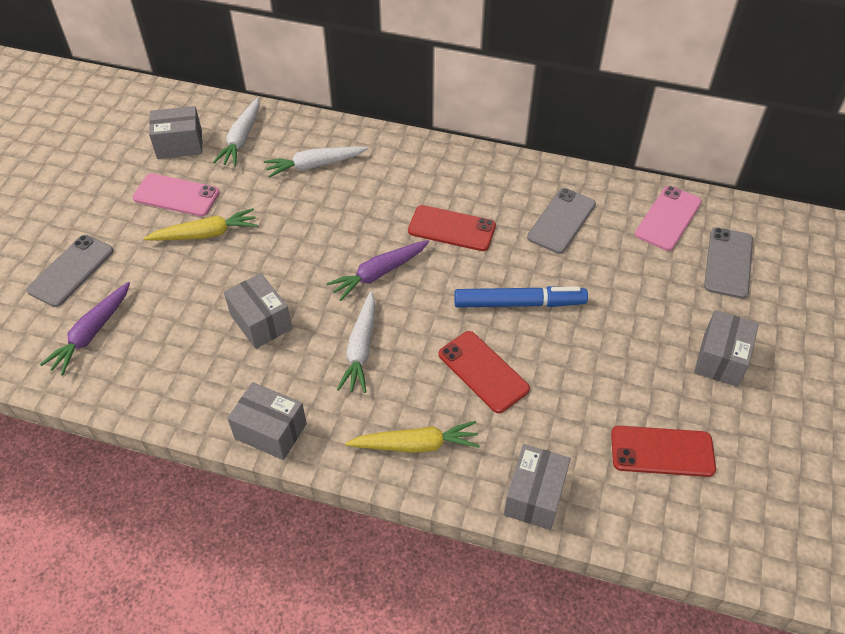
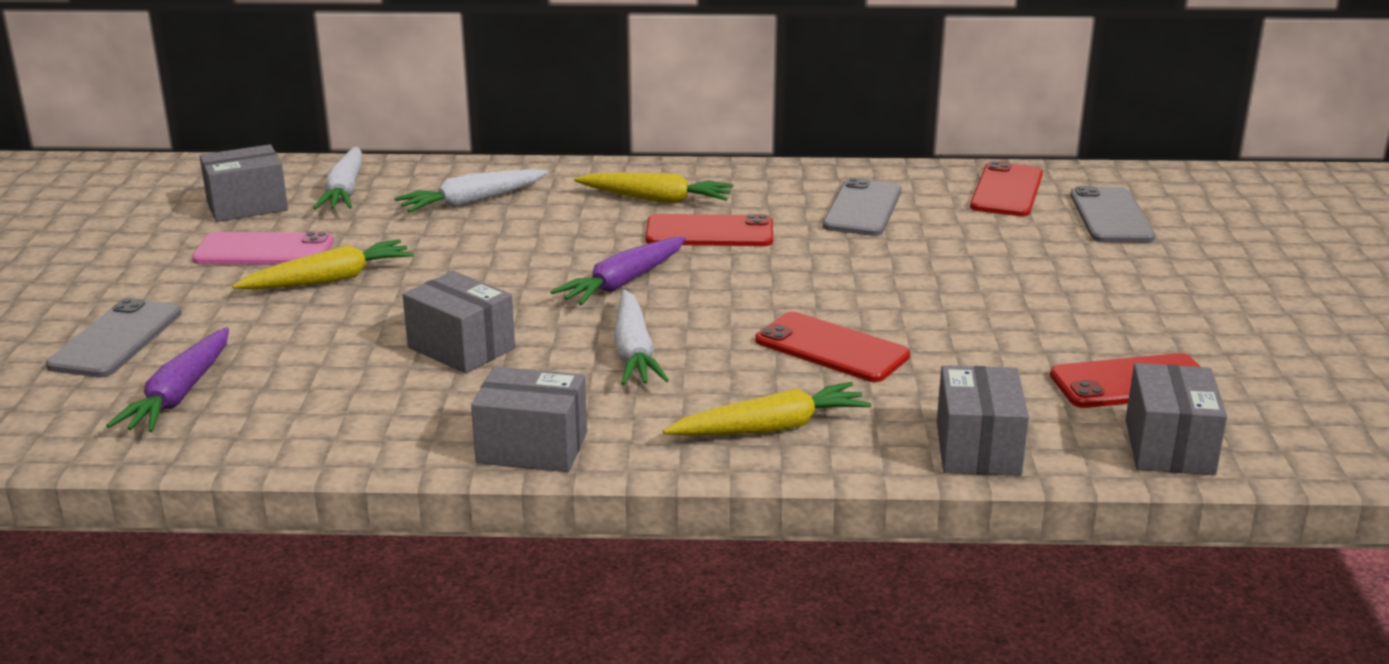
camera: 15 degrees left, 25 degrees down
(430, 184) = (656, 199): none -> yellow carrot
(519, 303) = (847, 283): blue marker -> none
(668, 218) = (1006, 190): pink phone -> red phone
(720, 359) = (1156, 294): grey box -> grey box (1169, 447)

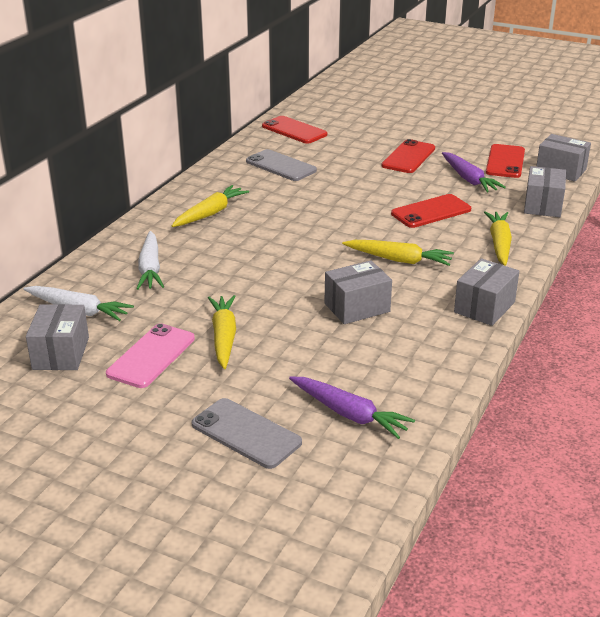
camera: 65 degrees left, 5 degrees up
(623, 283) = (313, 246): purple carrot -> purple carrot (469, 179)
(634, 352) = (399, 260): white carrot -> yellow carrot
(709, 232) = (271, 209): red phone -> red phone (408, 157)
(977, 448) = (542, 205): grey box -> grey box turned 75 degrees clockwise
(1110, 216) = (345, 119): grey phone -> none

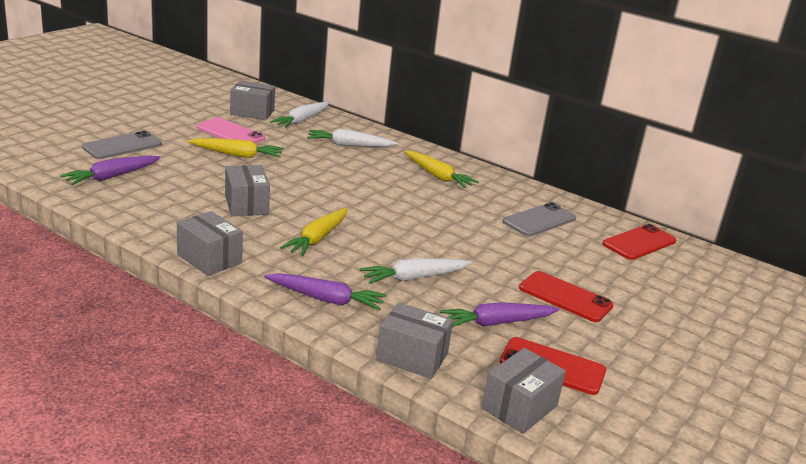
camera: 95 degrees right, 5 degrees down
(431, 212) = (414, 278): red phone -> white carrot
(499, 244) = (326, 299): yellow carrot -> purple carrot

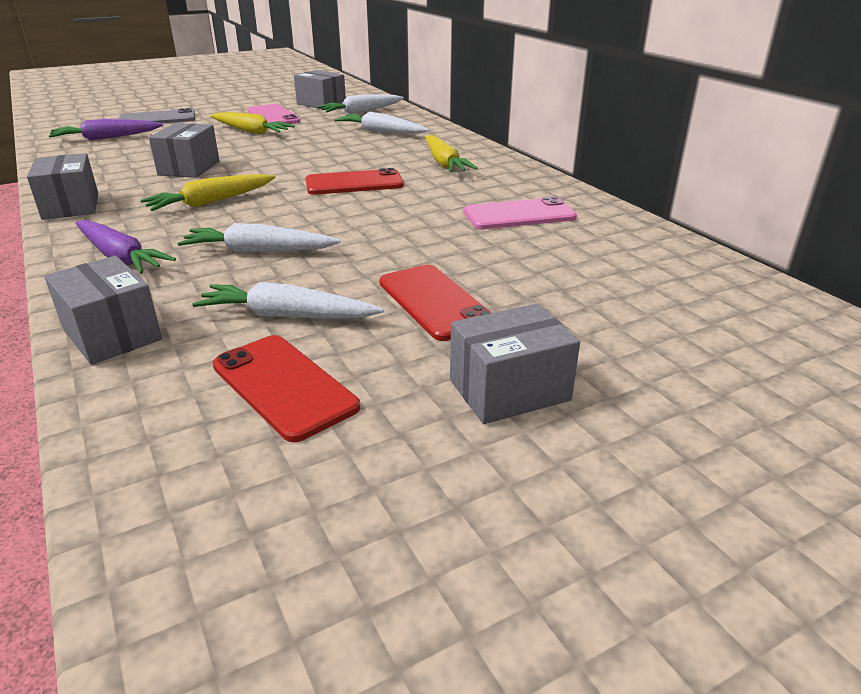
camera: 30 degrees right, 5 degrees up
(497, 323) = (287, 316): purple carrot -> white carrot
(519, 407) = (148, 431): grey box -> grey box (509, 390)
(539, 220) = (519, 215): grey phone -> pink phone
(639, 242) = (645, 255): red phone -> red phone (354, 183)

